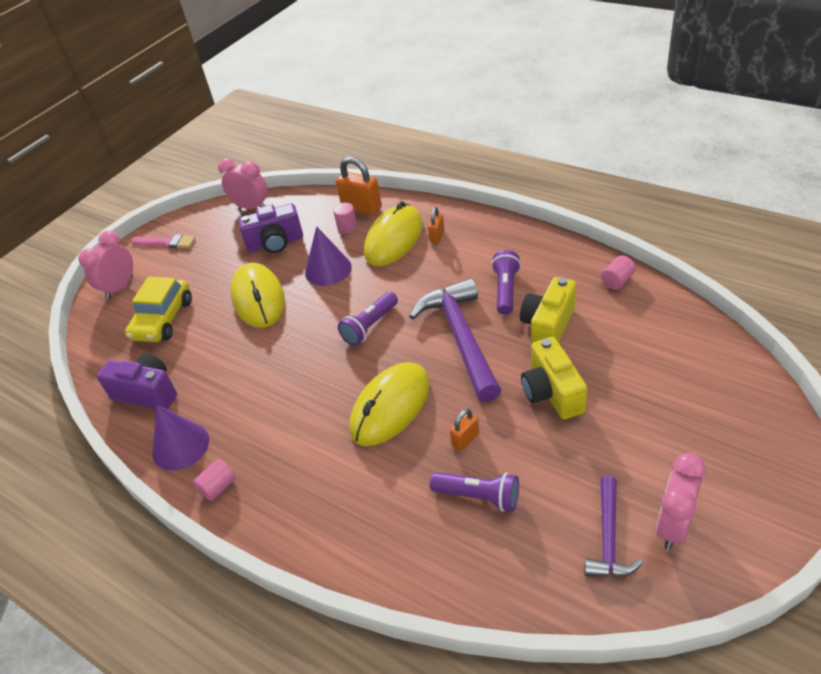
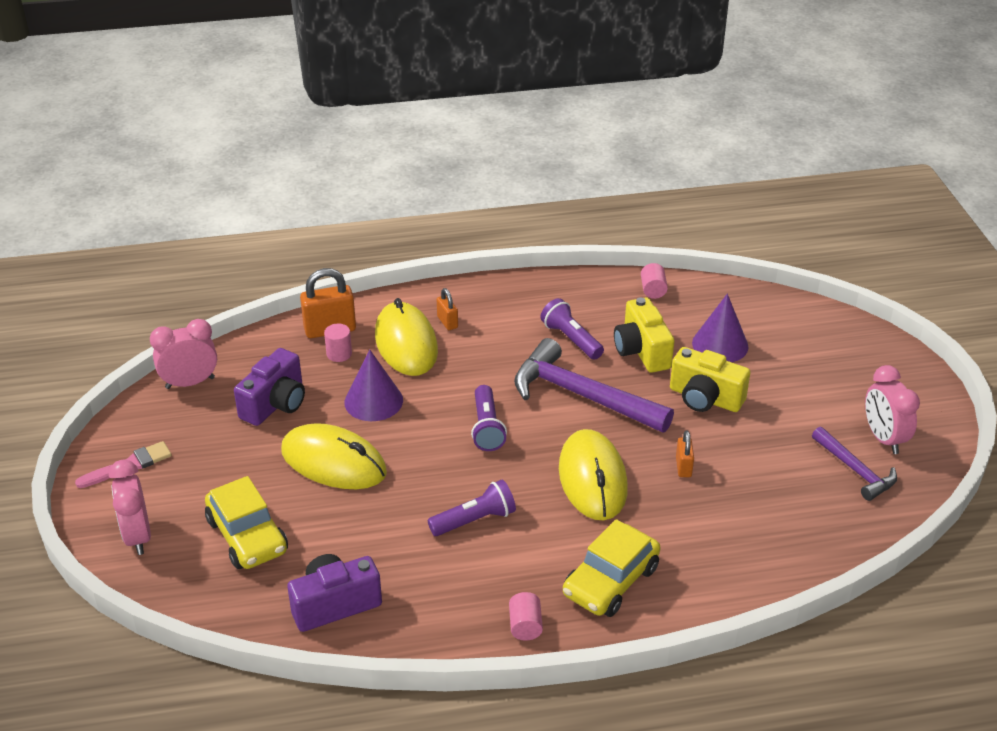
camera: 50 degrees left, 5 degrees down
(180, 446) = (440, 621): purple cone -> purple cone (720, 344)
(306, 494) = (611, 581): none -> yellow car
(479, 496) = (742, 498): purple flashlight -> purple flashlight (475, 520)

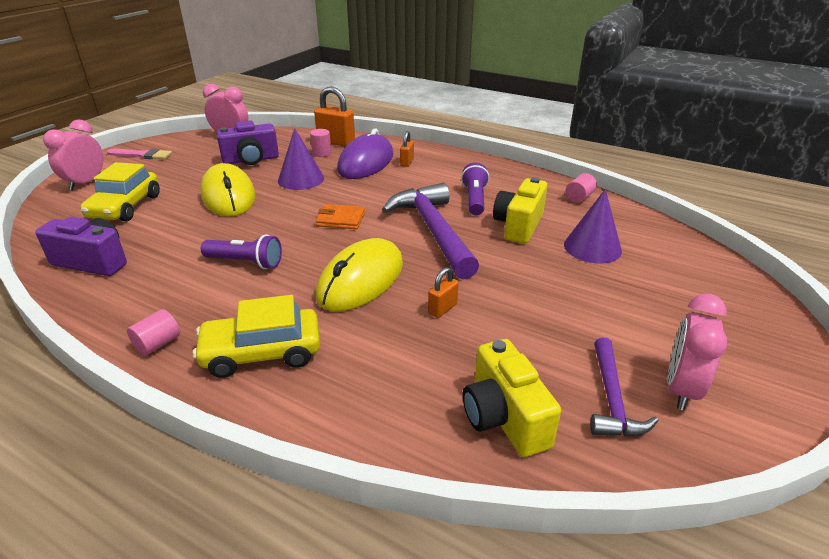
camera: 40 degrees right, 5 degrees down
(406, 343) = (366, 162): yellow mouse -> purple mouse
(487, 428) = (341, 219): purple flashlight -> orange wallet
(705, 398) = (529, 274): yellow camera -> yellow camera (504, 417)

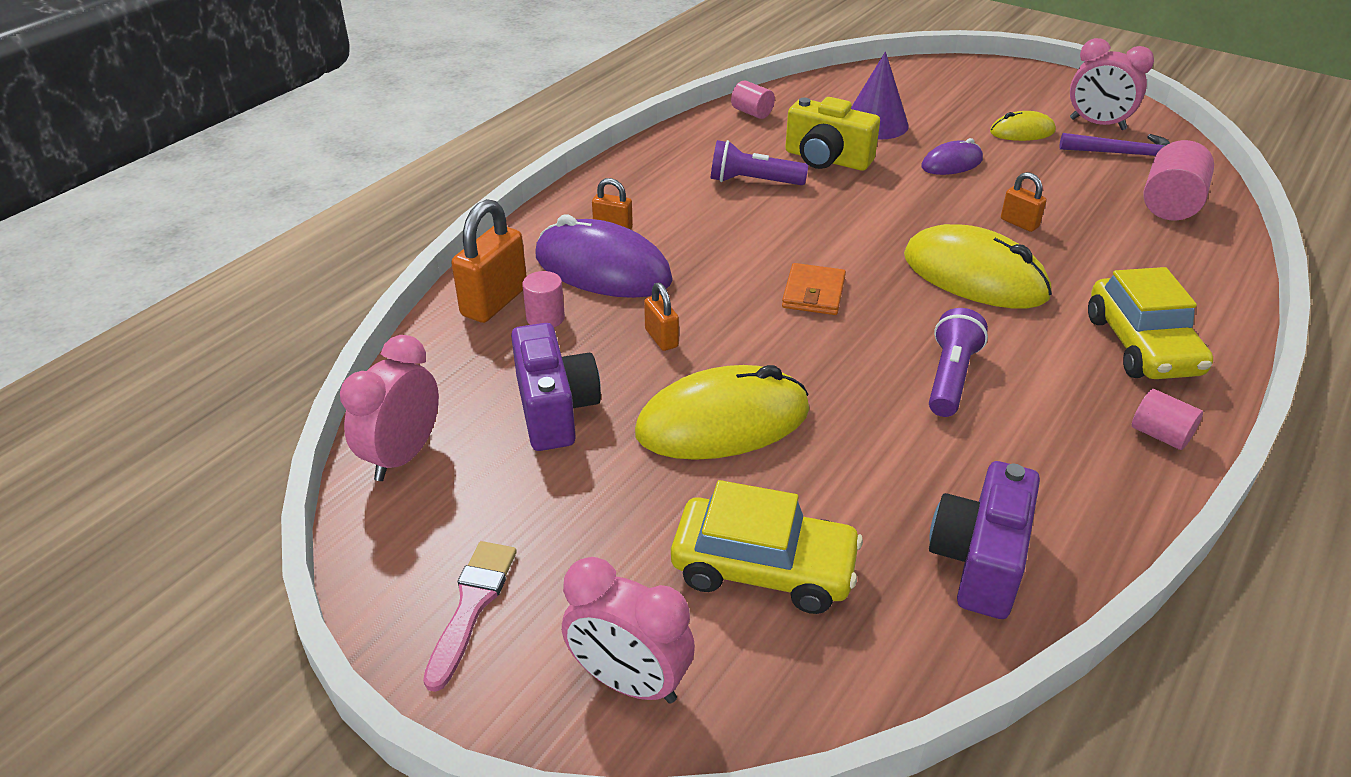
camera: 85 degrees left, 5 degrees up
(301, 179) = (661, 338): purple cone -> orange padlock
(433, 230) = (843, 218): purple hammer -> none
(504, 417) = (1170, 205): yellow camera -> pink cylinder
(537, 281) = (951, 163): none -> purple mouse
(625, 328) = (1022, 132): none -> yellow mouse

